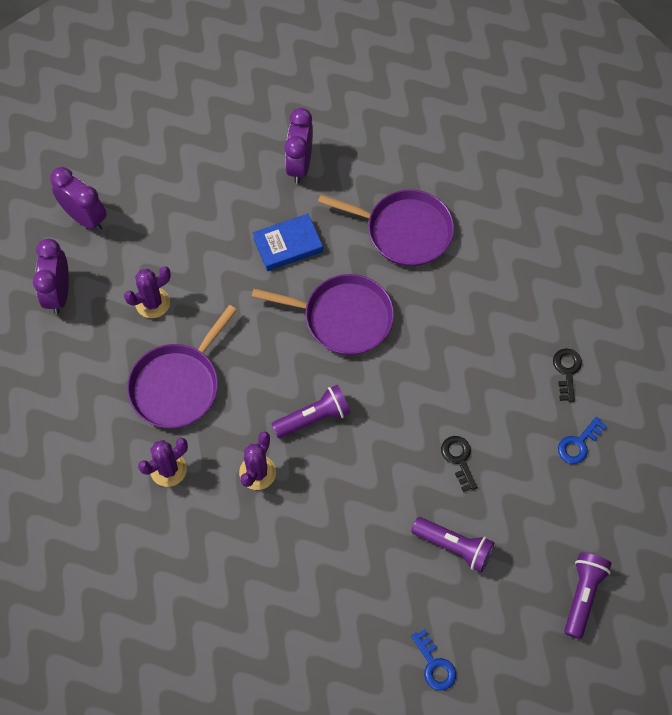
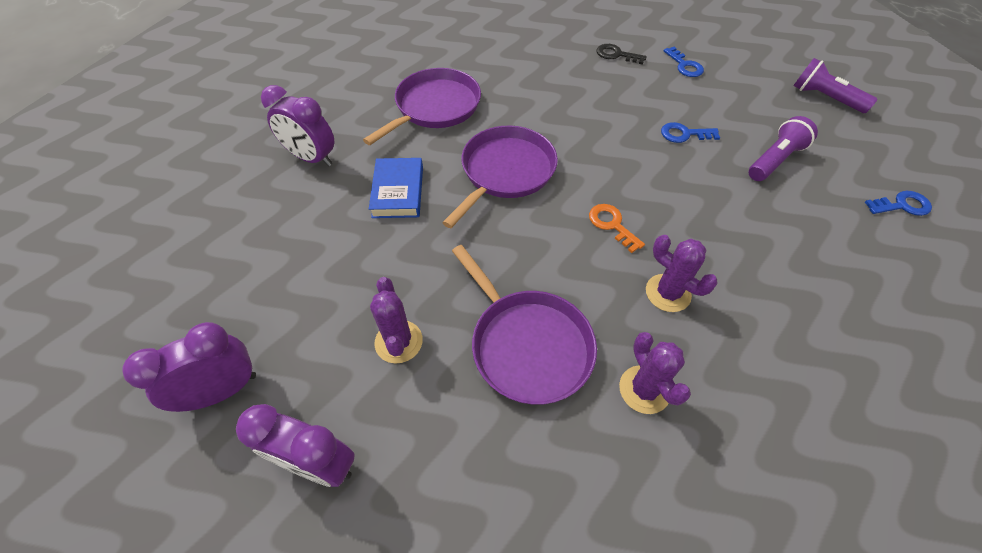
camera: 70 degrees left, 10 degrees down
(313, 417) = (612, 225): purple flashlight -> orange key
(458, 459) = (684, 134): black key -> blue key

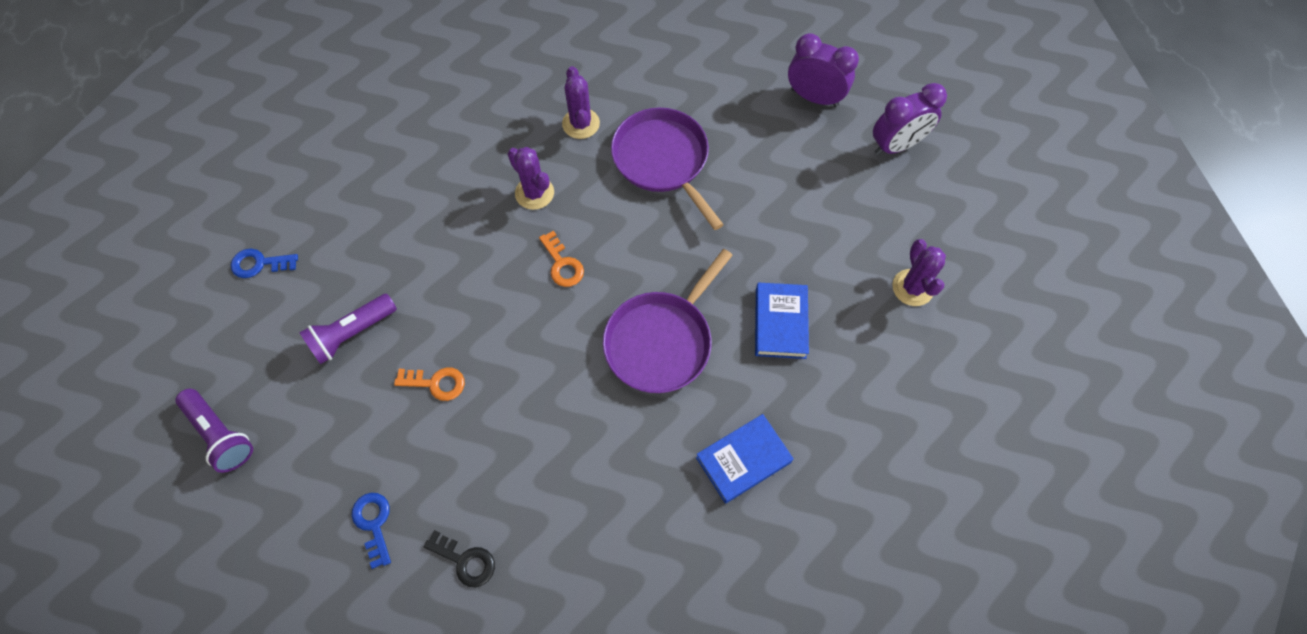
camera: 175 degrees left, 10 degrees up
(312, 158) = (886, 380): purple clock -> none
(398, 342) = (766, 170): purple cactus -> purple cactus (912, 288)
(434, 107) = (743, 460): purple pan -> blue book
(684, 134) = (436, 383): blue key -> orange key

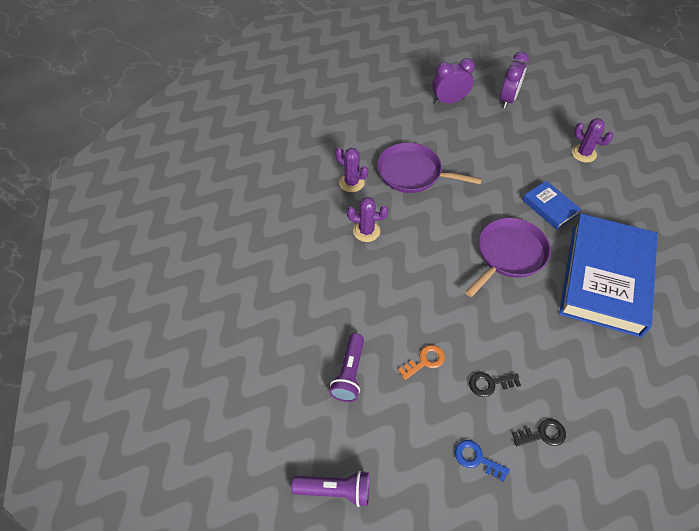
camera: 40 degrees left, 10 degrees down
(259, 264) = (249, 380): blue key -> none
(473, 463) = (490, 384): none -> black key
(562, 264) = (420, 254): orange key -> none
(661, 341) = (509, 254): purple pan -> purple pan turned 135 degrees counterclockwise
(743, 460) = (605, 278): blue book -> blue book, size x2.25

